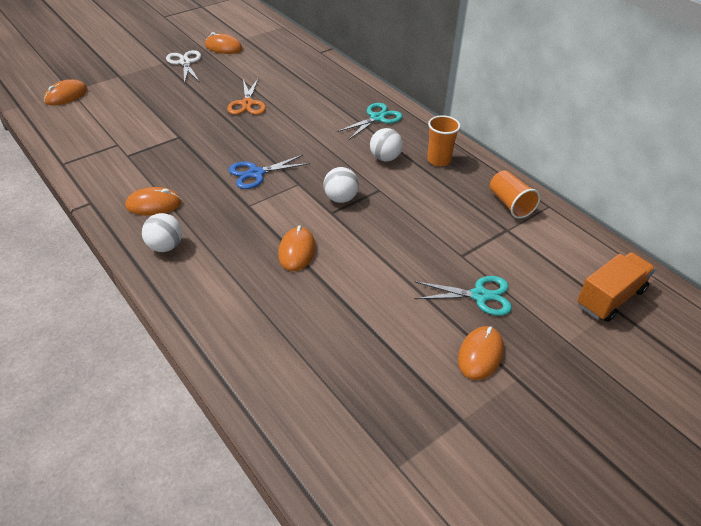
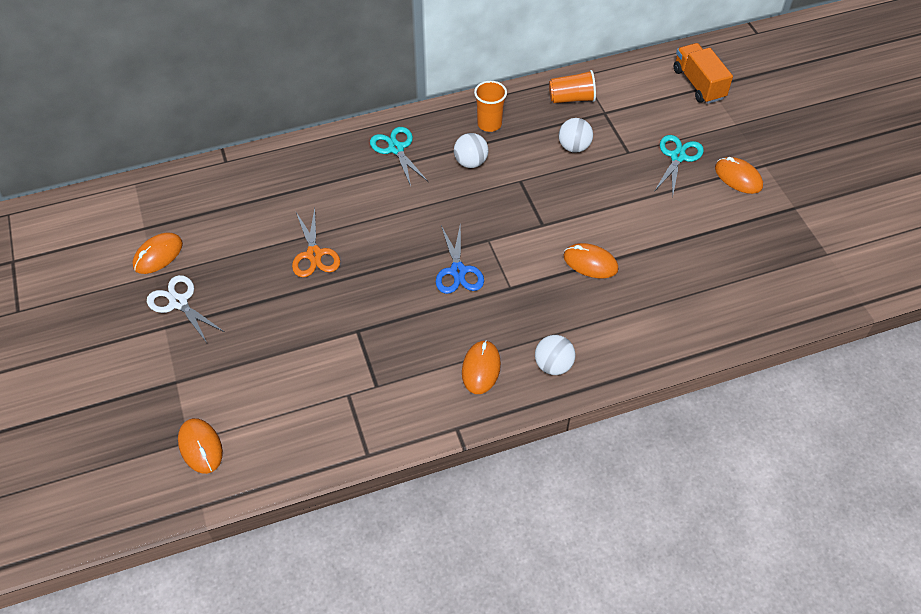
camera: 70 degrees left, 10 degrees up
(185, 63) = (179, 302): white scissors -> white scissors turned 45 degrees clockwise
(247, 104) = (314, 254): orange scissors -> orange scissors turned 60 degrees clockwise
(340, 198) = (523, 213): white ball -> white ball (574, 147)

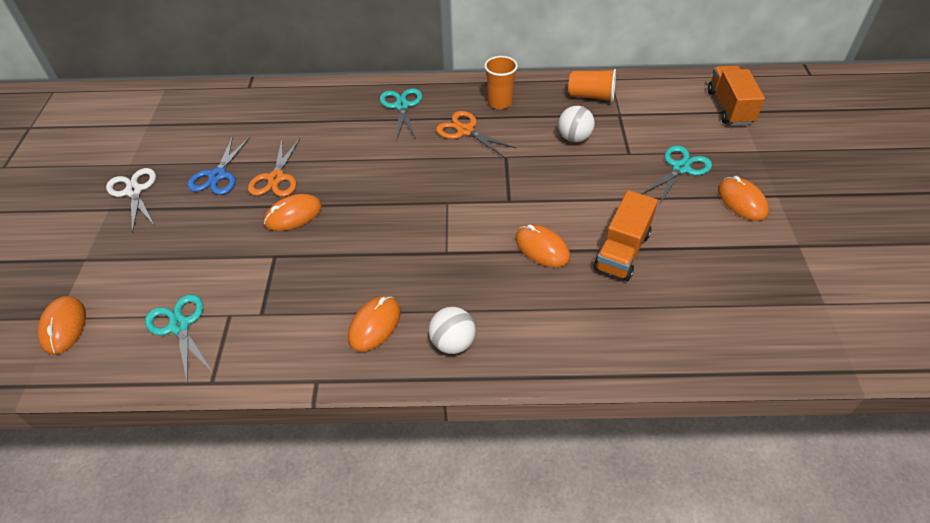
camera: 20 degrees right, 5 degrees down
(158, 255) = (144, 148): orange mouse -> orange mouse (293, 215)
(309, 416) = (179, 326): none -> turquoise scissors
(458, 271) = (402, 224): blue scissors -> blue scissors (218, 175)
(470, 162) = (465, 131): white ball -> orange scissors
(657, 248) = (622, 251): none -> orange truck

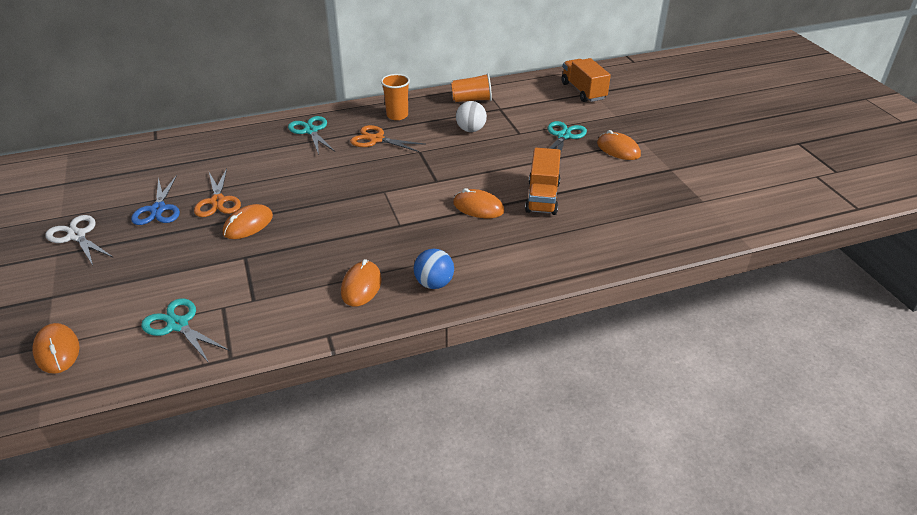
camera: 20 degrees left, 10 degrees down
(453, 343) = (434, 283): white ball -> blue ball

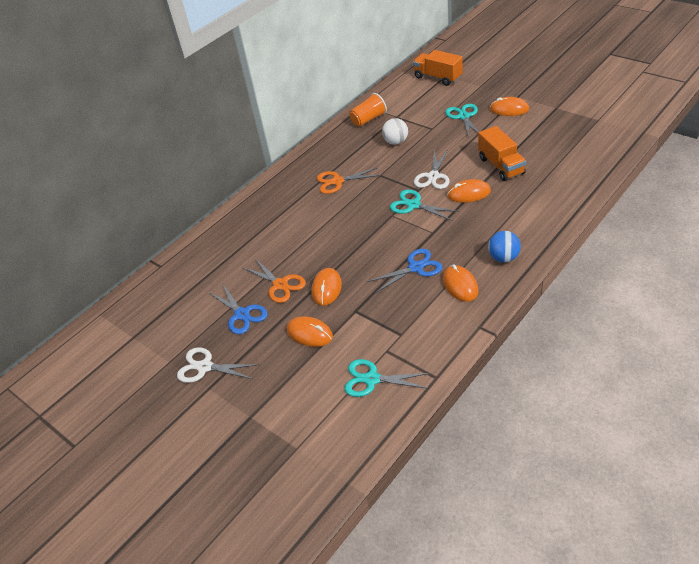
camera: 25 degrees left, 5 degrees up
(57, 350) = (309, 446): orange mouse -> orange mouse (309, 333)
(311, 131) = (279, 199): turquoise scissors -> turquoise scissors (413, 205)
(343, 248) = (415, 268): none -> blue scissors
(397, 115) = (329, 156): orange cup -> none
(465, 176) = (433, 176): none -> white scissors

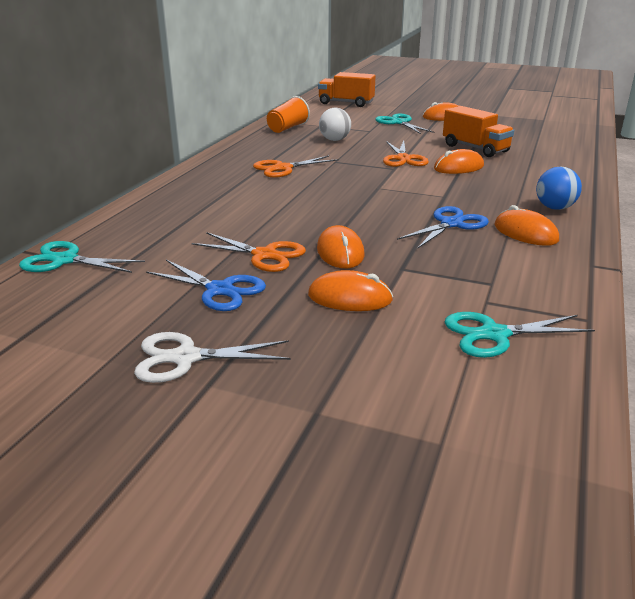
camera: 25 degrees left, 15 degrees down
(413, 205) = (399, 179): turquoise scissors -> turquoise scissors (65, 260)
(433, 176) = (403, 159): white scissors -> orange scissors

